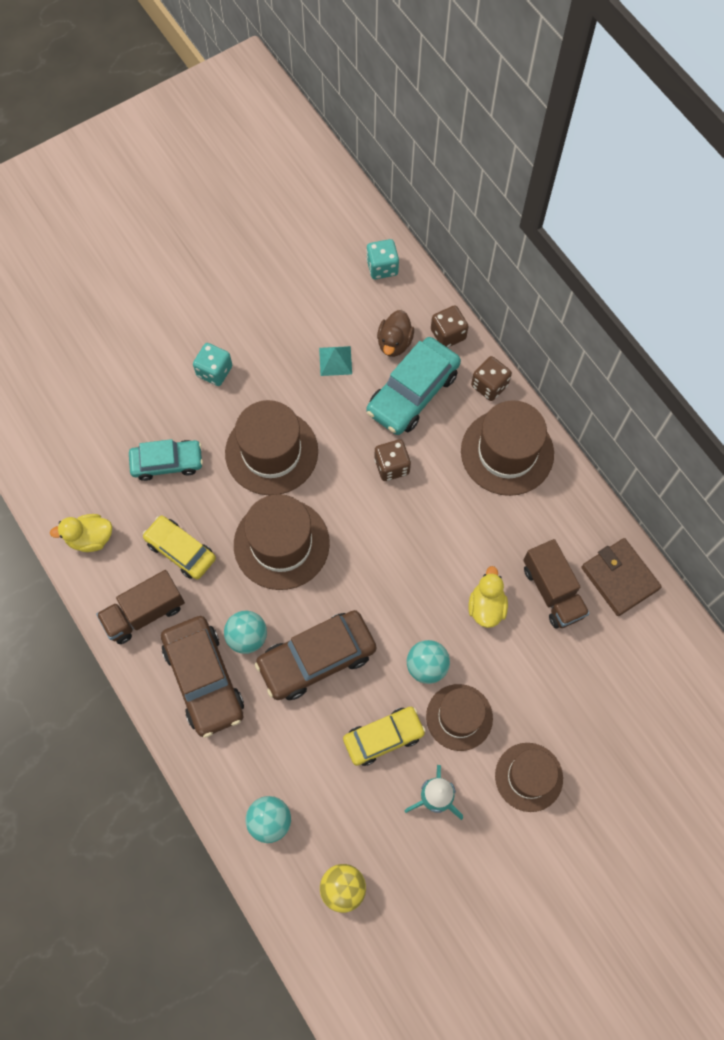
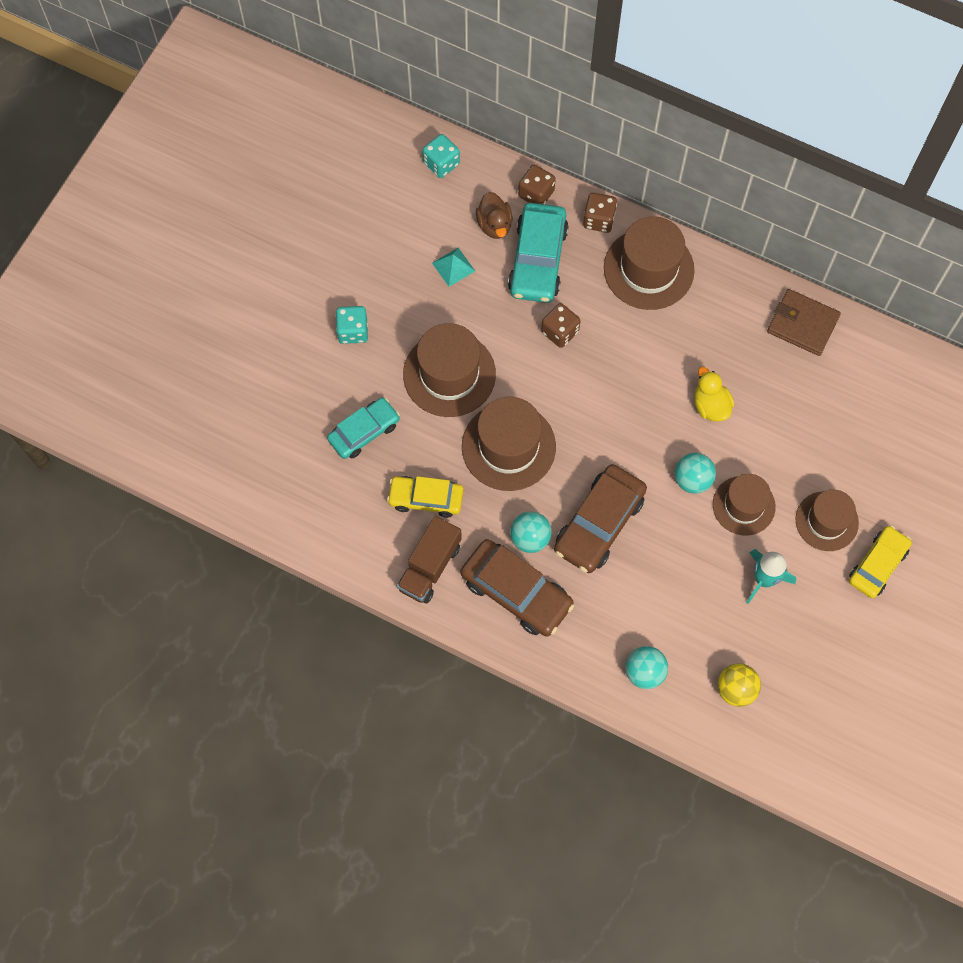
camera: 30 degrees left, 0 degrees up
(90, 538) = (340, 531): yellow duck -> none
(383, 737) = (693, 555): yellow car -> yellow car (877, 565)
(552, 591) = (756, 364): brown truck -> none

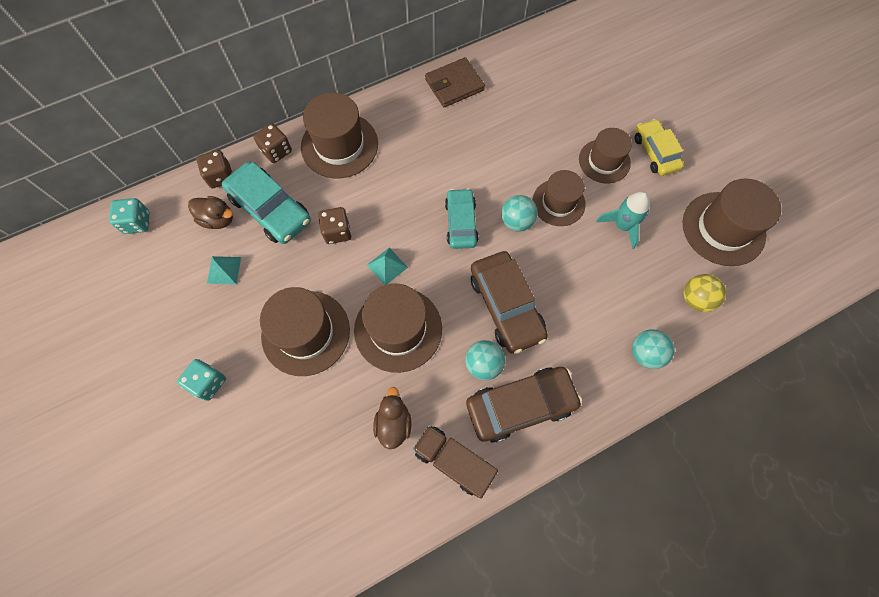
camera: 55 degrees left, 0 degrees up
(364, 432) = (299, 434): turquoise car -> turquoise car (461, 223)
(426, 499) = (393, 423): yellow car -> brown duck
(429, 567) = (453, 461): brown truck -> brown truck turned 150 degrees clockwise
(559, 397) = (387, 266): none -> turquoise pyramid
(710, 405) = (469, 174): yellow duck -> none
(837, 677) = (723, 228): none -> brown hat

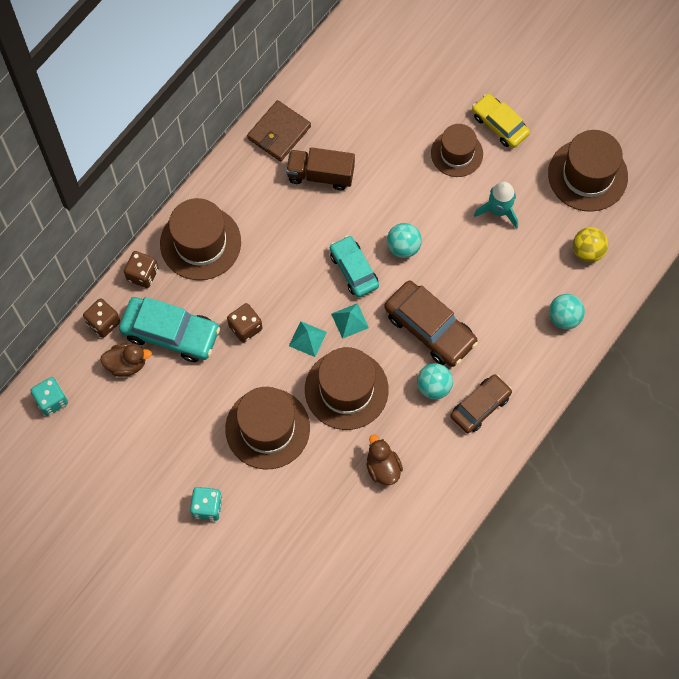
camera: 25 degrees left, 0 degrees up
(224, 270) = (161, 407): turquoise pyramid -> turquoise pyramid (350, 320)
(453, 461) = (446, 474): brown truck -> brown truck (320, 175)
(520, 405) = (480, 406): brown car -> brown car, size x0.66
(558, 202) = (433, 212): brown hat -> none

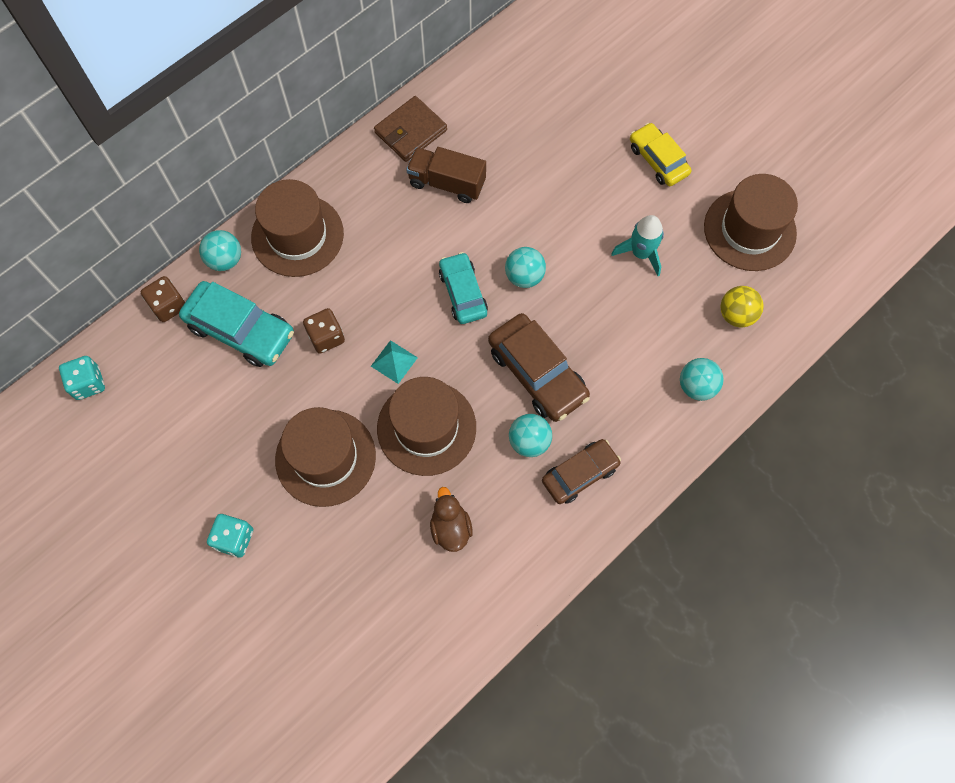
camera: 10 degrees right, 0 degrees up
(126, 364) = (183, 356): brown duck -> none
(142, 274) = (225, 260): brown dice -> turquoise ball
(350, 320) = (447, 349): turquoise pyramid -> none
(457, 153) = (604, 183): brown hat -> none

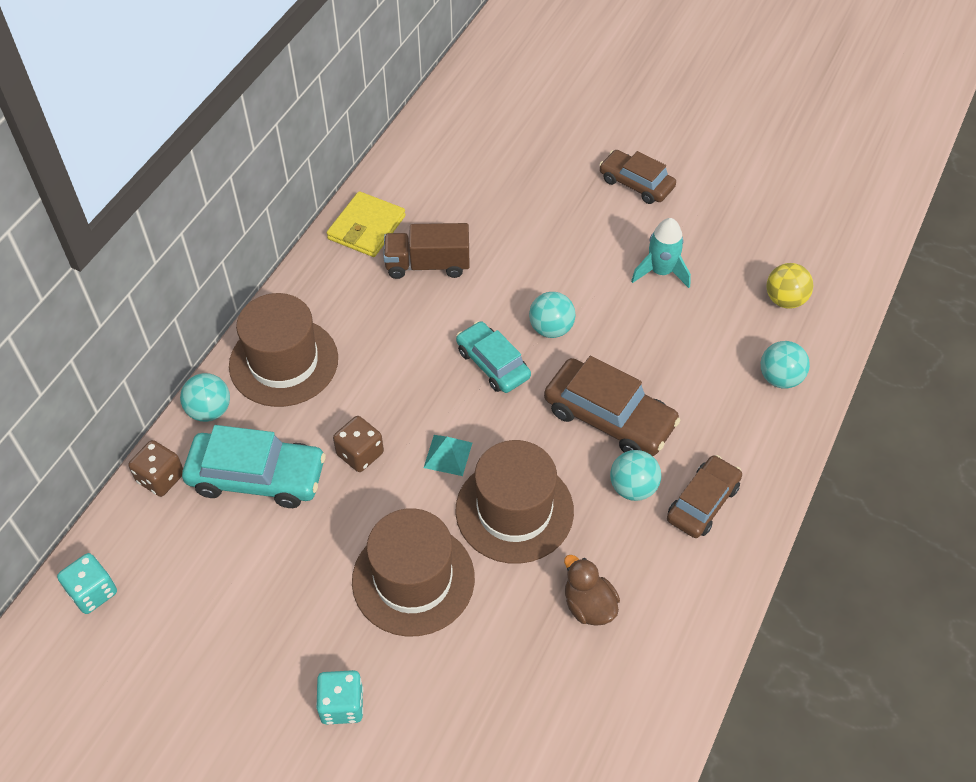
camera: 20 degrees left, 15 degrees down
(410, 131) = (366, 227): brown wallet -> yellow wallet
(658, 160) = (636, 183): yellow car -> brown car
(749, 230) = (758, 220): brown hat -> none

